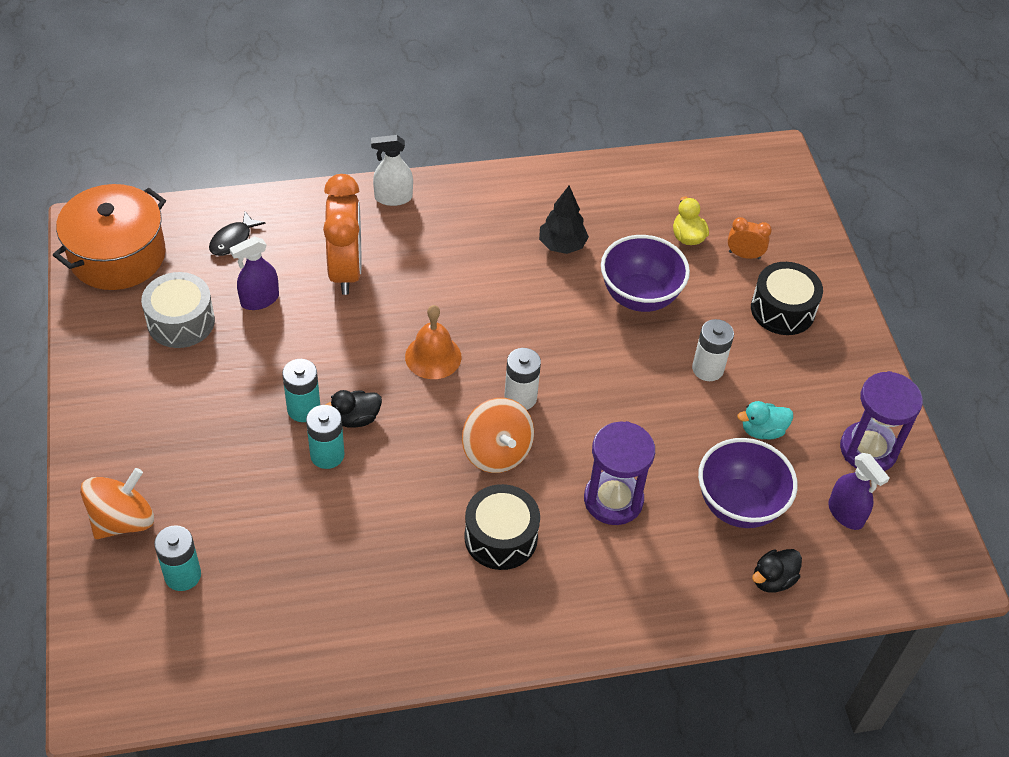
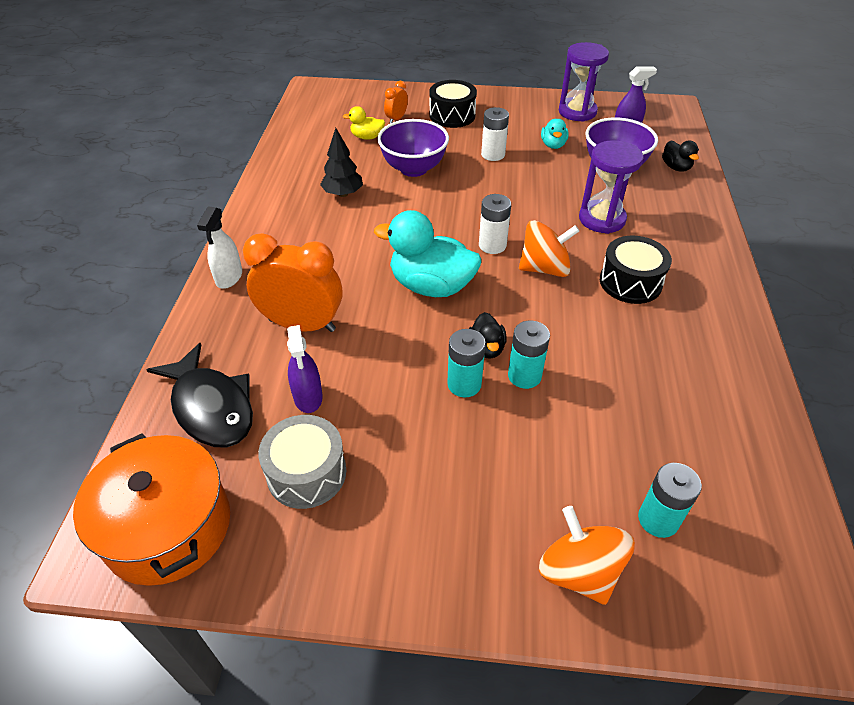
camera: 70 degrees left, 5 degrees down
(233, 240) = (211, 407): black fish -> black fish, size x1.92
(433, 356) = (431, 286): orange bell -> turquoise duck

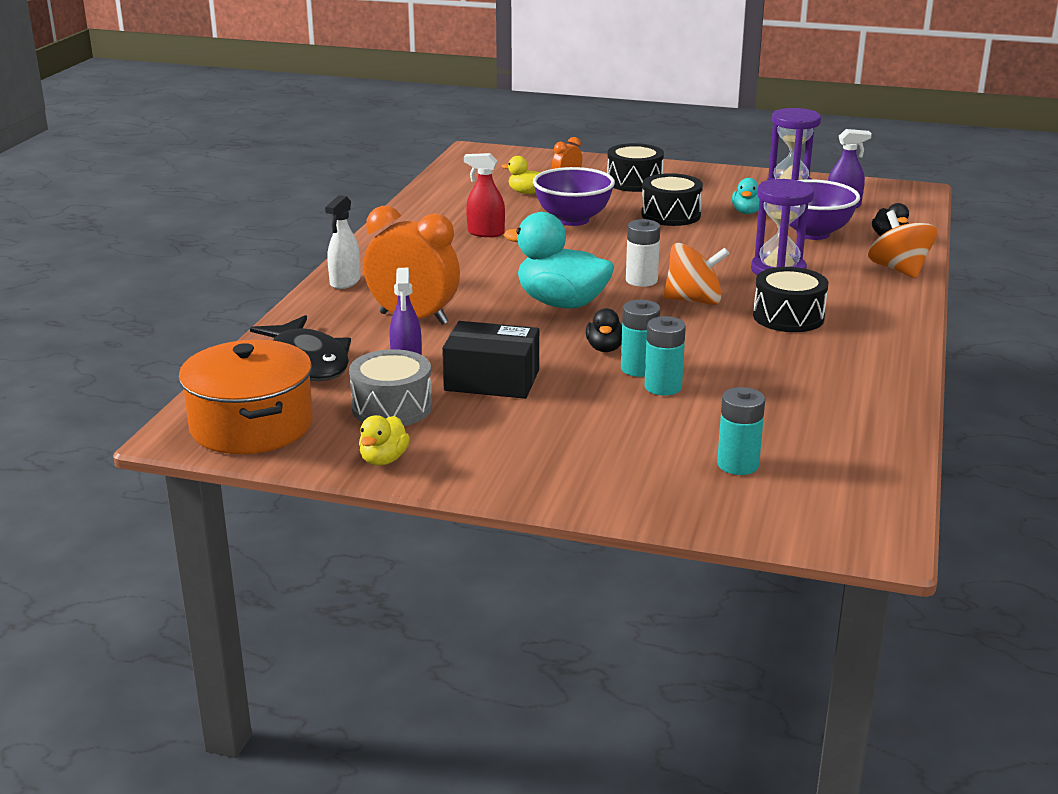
camera: 10 degrees right, 20 degrees down
(314, 568) = (383, 460): none -> yellow duck
(343, 194) = (485, 233): black tree -> red spray bottle
(394, 413) = (492, 380): none -> black box
(464, 384) = (572, 369): turquoise battery -> turquoise battery (663, 387)
(493, 154) = (671, 215): white battery -> black drum
(579, 571) = (642, 485): orange spinning top -> orange spinning top (899, 270)

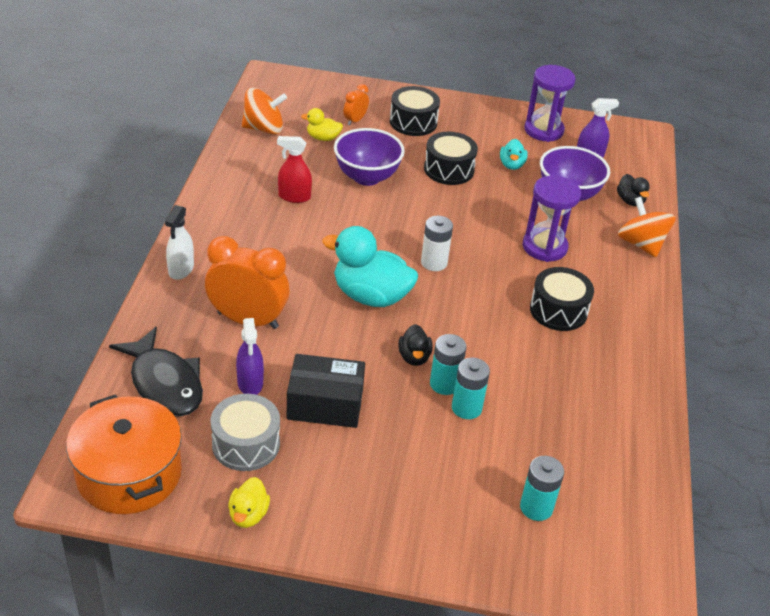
camera: 10 degrees left, 15 degrees up
(694, 300) = (480, 290): orange spinning top -> orange spinning top (264, 128)

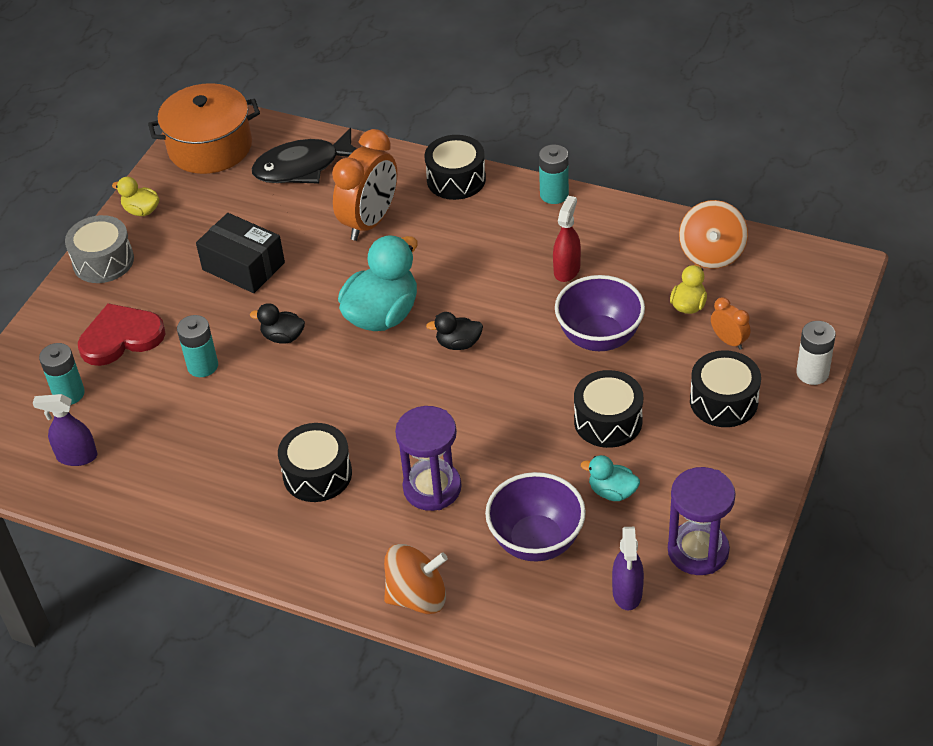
camera: 110 degrees right, 5 degrees up
(181, 269) = (456, 179): white spray bottle -> black drum
(246, 444) = (215, 213): grey drum -> grey drum (103, 261)
(250, 383) = (285, 219): purple spray bottle -> purple spray bottle (77, 456)
(325, 404) = (243, 266): black box -> black box turned 75 degrees counterclockwise
(434, 262) = (425, 376): white battery -> white battery (812, 373)
(444, 384) = (239, 354): turquoise battery -> turquoise battery (554, 194)
(448, 483) = (121, 337): none -> red heart
(630, 201) = (512, 613): black duck -> black duck (458, 344)

